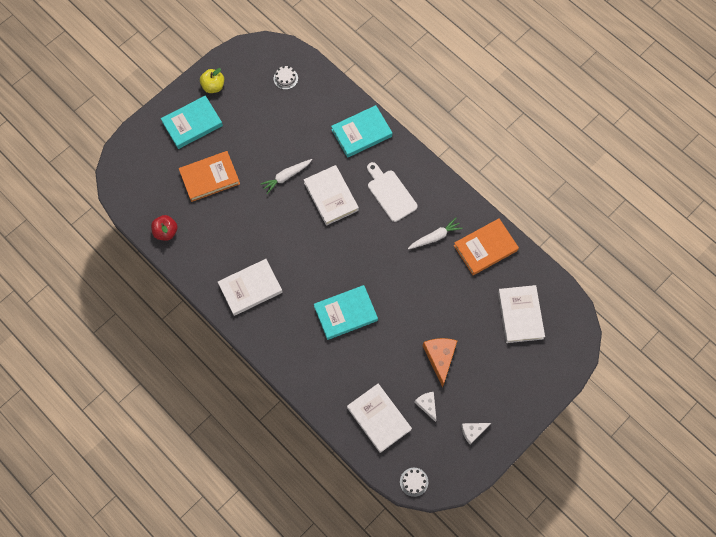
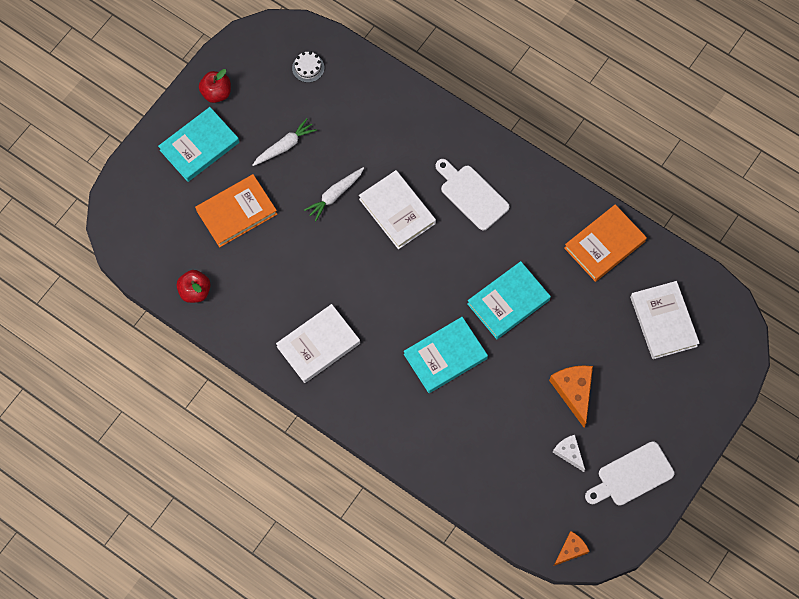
camera: 10 degrees left, 0 degrees up
(213, 86) = (216, 93): yellow apple -> red apple
(361, 133) = (420, 123): turquoise book -> turquoise book (508, 302)
(378, 418) = (512, 480): white book -> none
(414, 482) = (571, 550): white cake -> orange cheese
(434, 237) = (538, 241): white carrot -> white carrot (284, 146)
(473, 431) = (632, 475): white cheese -> white cutting board

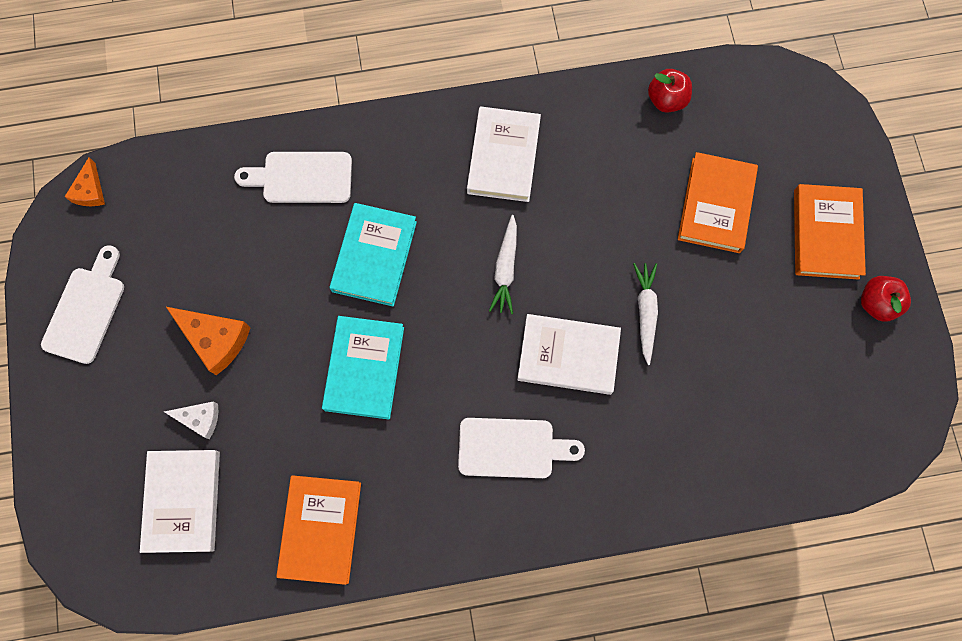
camera: 135 degrees right, 5 degrees up
(199, 146) = (825, 234): turquoise book -> orange book
(284, 146) = (749, 314): white carrot -> white carrot (505, 268)
(308, 68) = (825, 423): white cake -> none
(441, 440) = (302, 177): none -> white cutting board
(569, 453) = (168, 276): white cheese -> white cheese (200, 419)
(663, 321) = (183, 501): white book -> white book turned 60 degrees clockwise

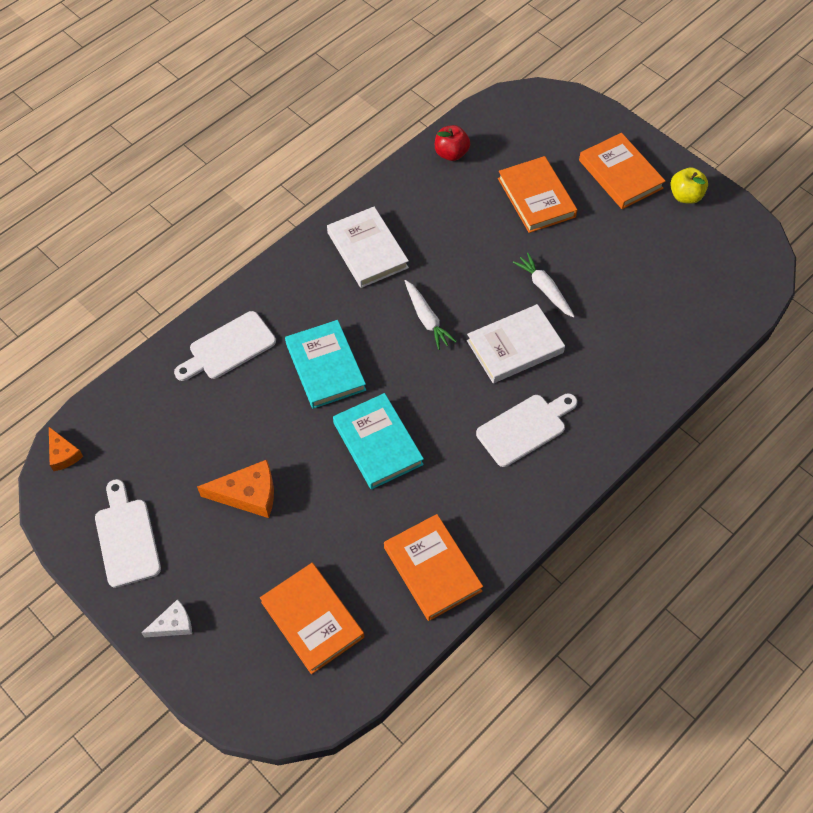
camera: 35 degrees left, 15 degrees down
(183, 501) = (312, 619): white book -> orange book
(200, 419) = (280, 555): white cheese -> white cheese (173, 624)
(876, 303) = (685, 196): red apple -> yellow apple

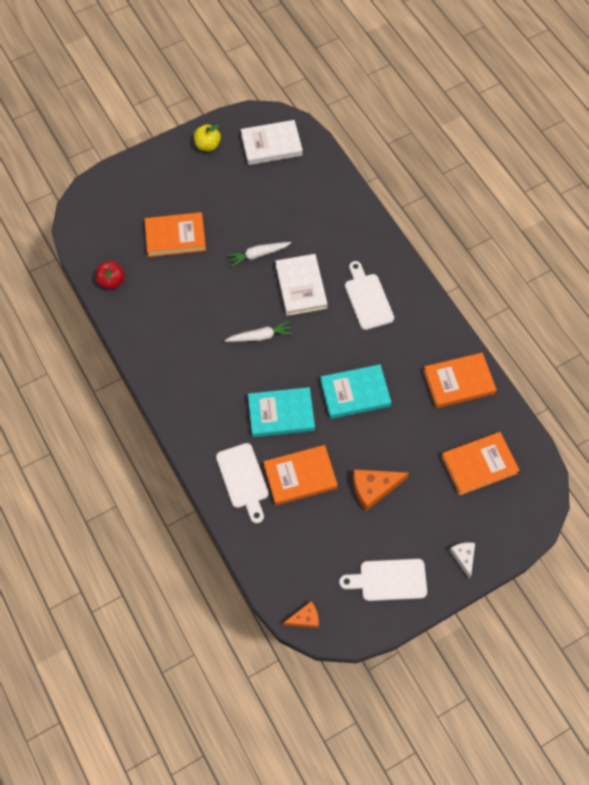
camera: 75 degrees left, 5 degrees up
(248, 494) = (374, 488): orange cheese -> orange cheese turned 120 degrees counterclockwise
(367, 250) = (184, 361): white book -> white book (271, 145)
(620, 174) = (174, 178): orange book -> orange book (300, 476)

